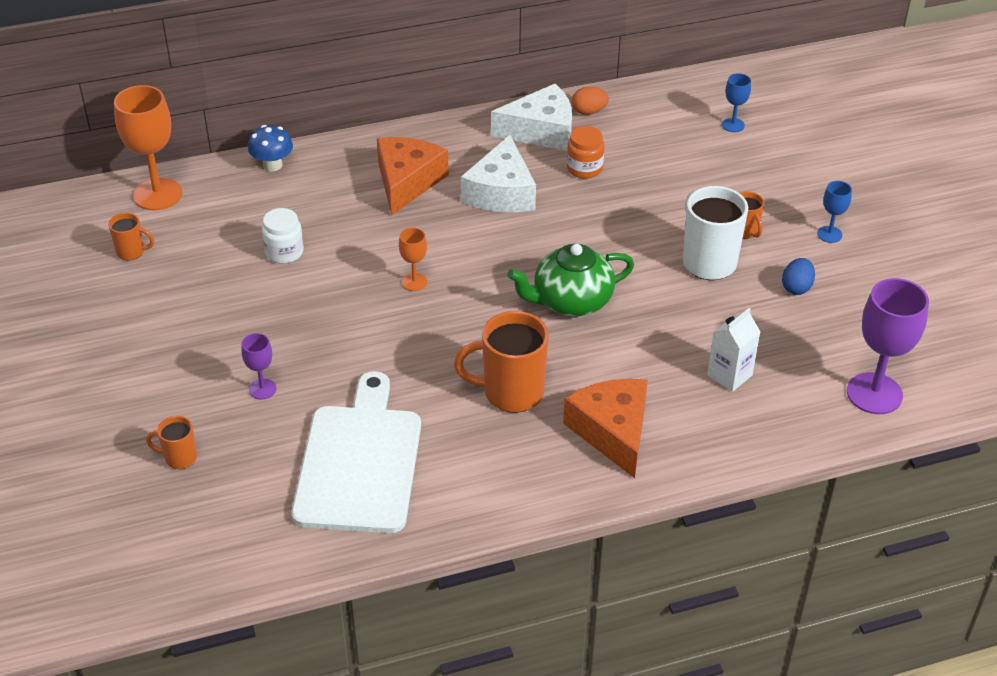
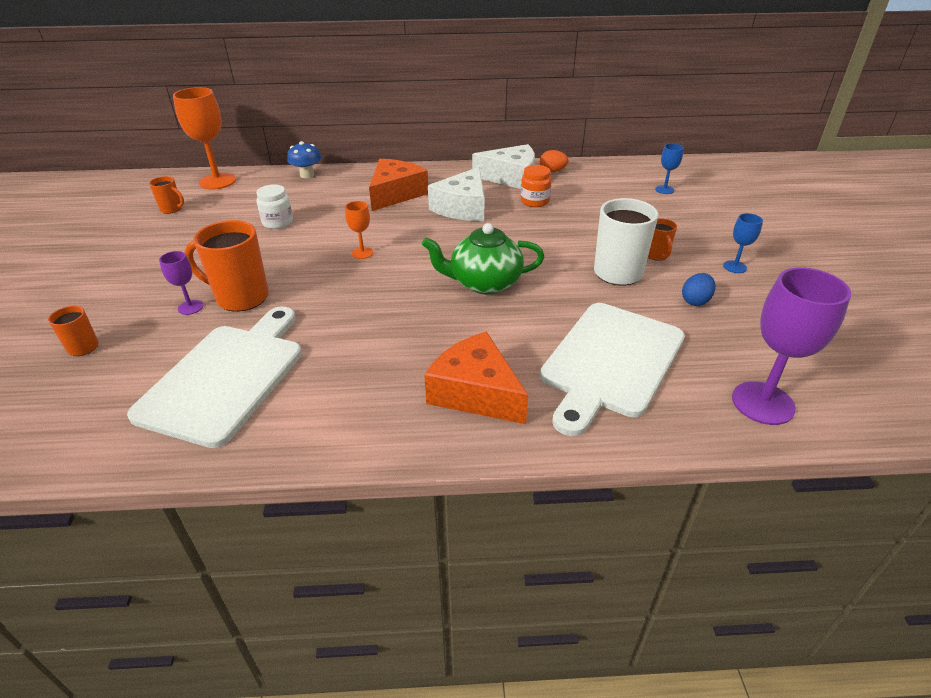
camera: 15 degrees right, 5 degrees down
(511, 393) = (396, 343): orange mug -> orange mug (240, 297)
(612, 432) = (475, 392): orange cheese -> orange cheese turned 45 degrees counterclockwise
(729, 375) = (611, 362): white carton -> white cutting board

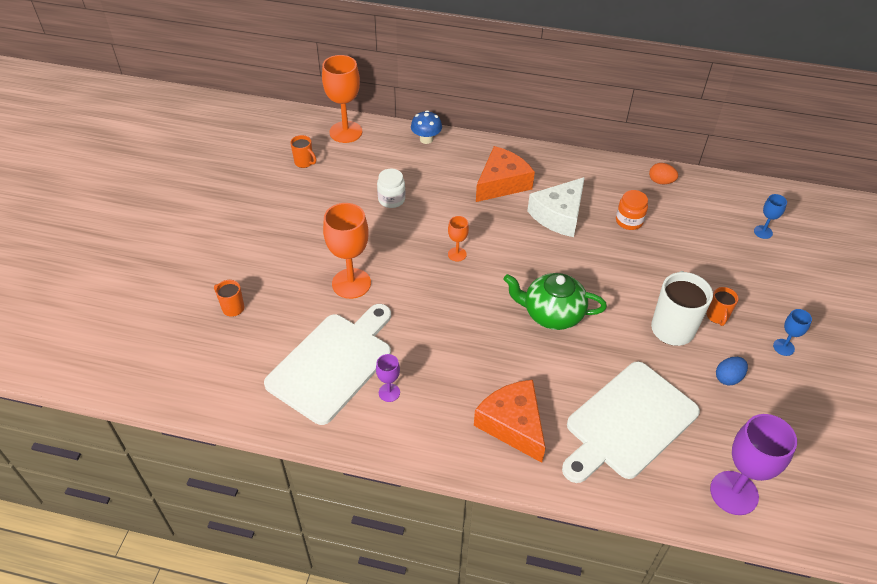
camera: 15 degrees right, 10 degrees up
(190, 307) = (312, 285): purple goblet -> purple goblet (389, 392)
(240, 297) = (351, 283): orange mug -> orange goblet
(511, 178) = (617, 183): white cheese -> none

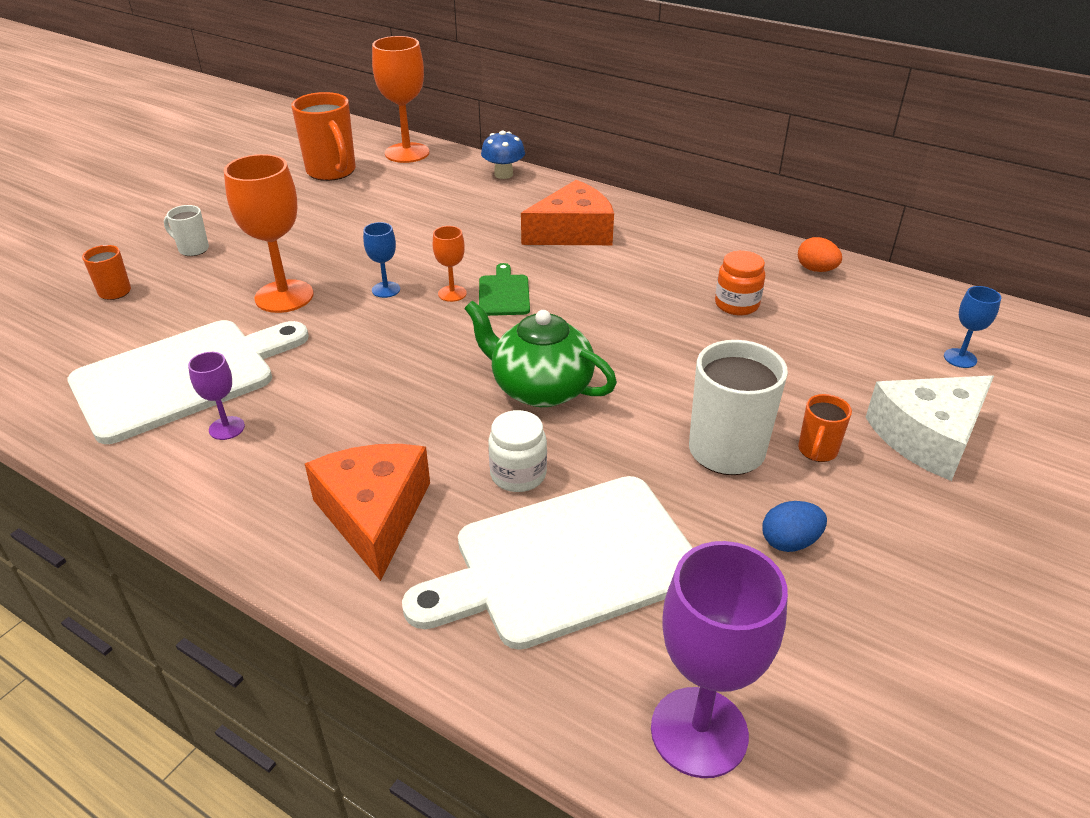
camera: 20 degrees right, 10 degrees down
(258, 258) = (192, 249): none -> white mug
(304, 162) = (332, 172): orange mug -> orange mug, size x1.95
(391, 199) = (410, 223): white jar -> white jar (518, 474)
(488, 246) = (503, 293): none -> green cutting board
(559, 215) = (632, 279): white cheese -> white cheese (928, 437)
(783, 347) = (921, 522): blue goblet -> blue goblet (386, 290)

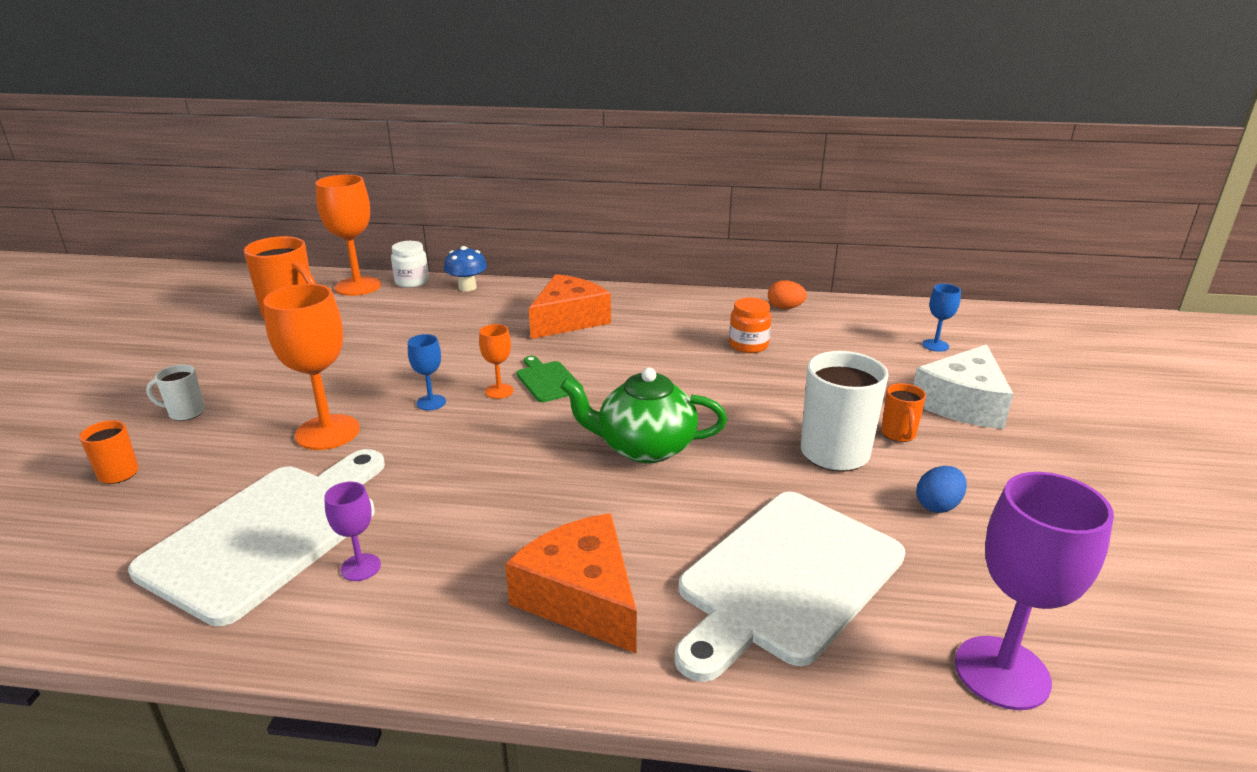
camera: 25 degrees left, 10 degrees down
(518, 474) = (684, 521): white jar -> white jar (412, 282)

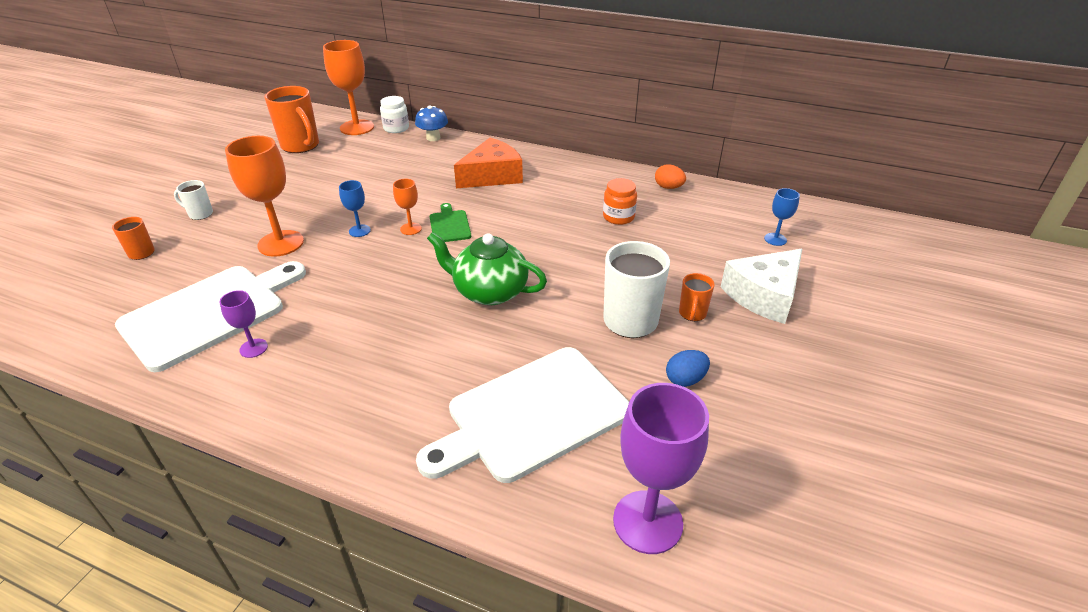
camera: 15 degrees right, 10 degrees up
(581, 597) = (382, 399): orange cheese -> none

